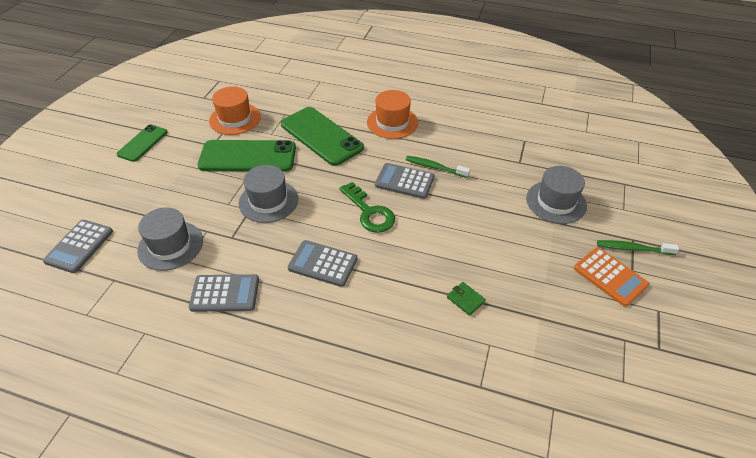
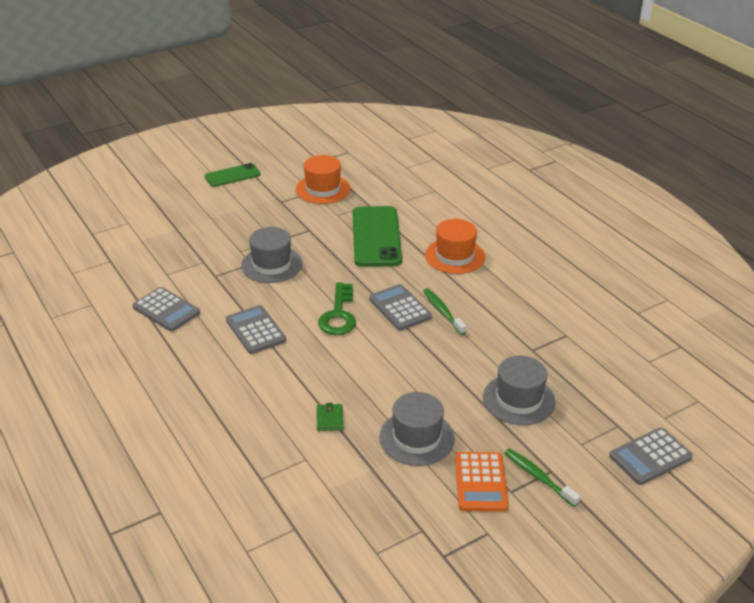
camera: 40 degrees right, 10 degrees down
(79, 246) = (113, 227): grey calculator -> grey calculator (650, 457)
(170, 245) = (169, 258): grey hat -> grey hat (417, 438)
(248, 157) = (296, 224): green phone -> none

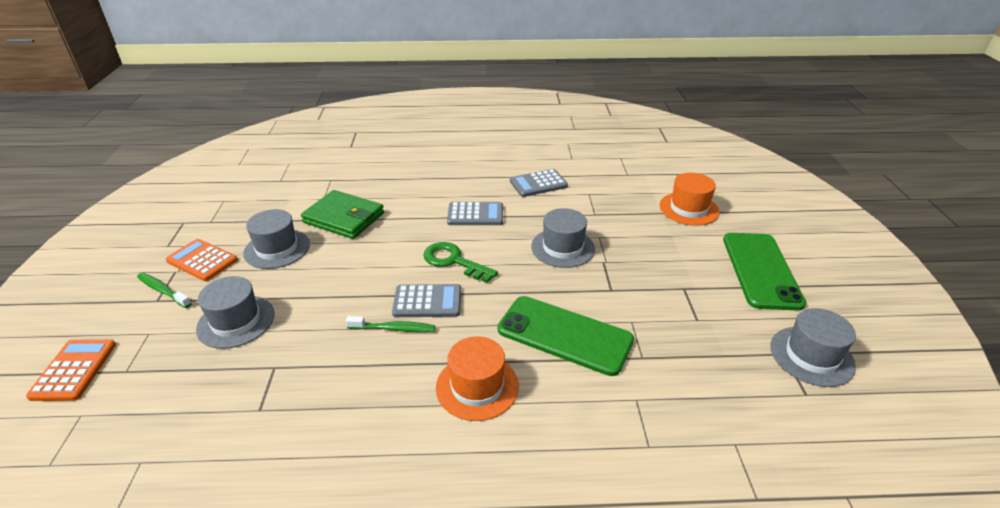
camera: 120 degrees right, 0 degrees up
(232, 175) = (761, 270): green phone -> green phone, size x1.73
(313, 152) = (811, 356): none -> grey hat
(323, 189) = (699, 330): orange hat -> orange hat (688, 209)
(329, 419) = (344, 218): green wallet -> green wallet, size x2.44
(538, 477) = (163, 290): green toothbrush -> green toothbrush turned 135 degrees counterclockwise
(650, 457) = (74, 370): grey calculator -> orange calculator

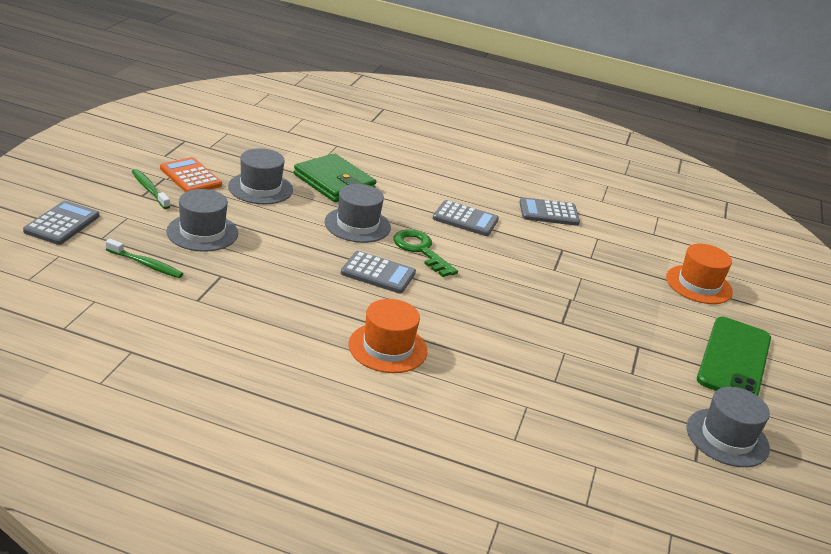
camera: 15 degrees right, 5 degrees down
(74, 370) = (62, 224): orange calculator -> grey calculator
(394, 329) = (336, 283): green toothbrush -> green toothbrush (146, 264)
(562, 248) = (537, 274): grey hat -> grey hat (357, 225)
(564, 335) = (491, 340): green phone -> none

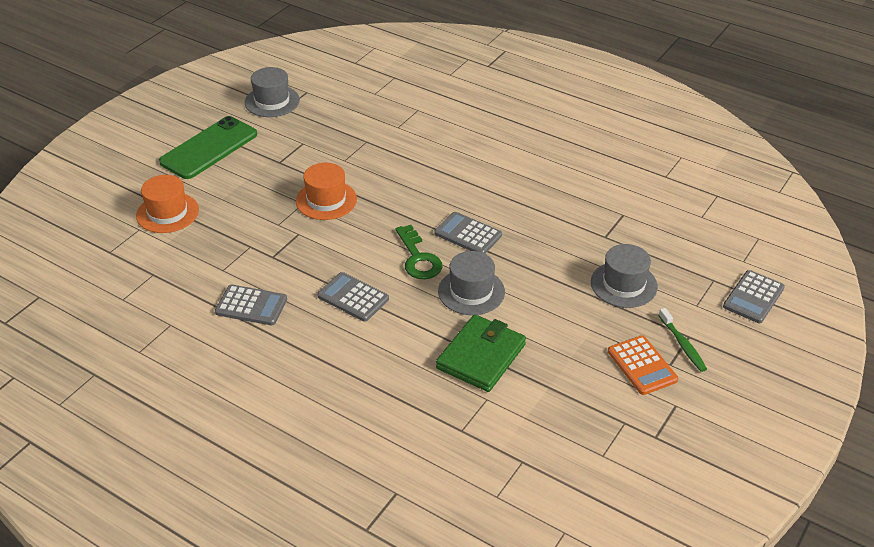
camera: 160 degrees left, 10 degrees up
(146, 264) = (669, 249): green toothbrush -> none
(260, 188) = (565, 346): grey hat -> none
(334, 182) = (481, 356): green wallet -> green wallet turned 60 degrees clockwise
(387, 348) = (481, 170): orange hat -> orange hat (326, 200)

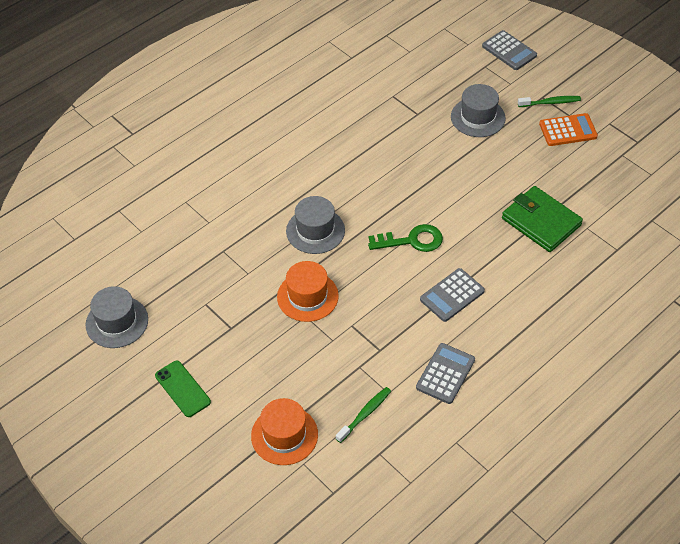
camera: 75 degrees left, 10 degrees up
(196, 258) = (365, 414): none -> green toothbrush
(209, 148) = (182, 389): green phone -> green phone, size x0.58
(468, 234) = (389, 200): grey calculator -> none
(471, 291) = (463, 213): grey hat -> grey hat (315, 231)

